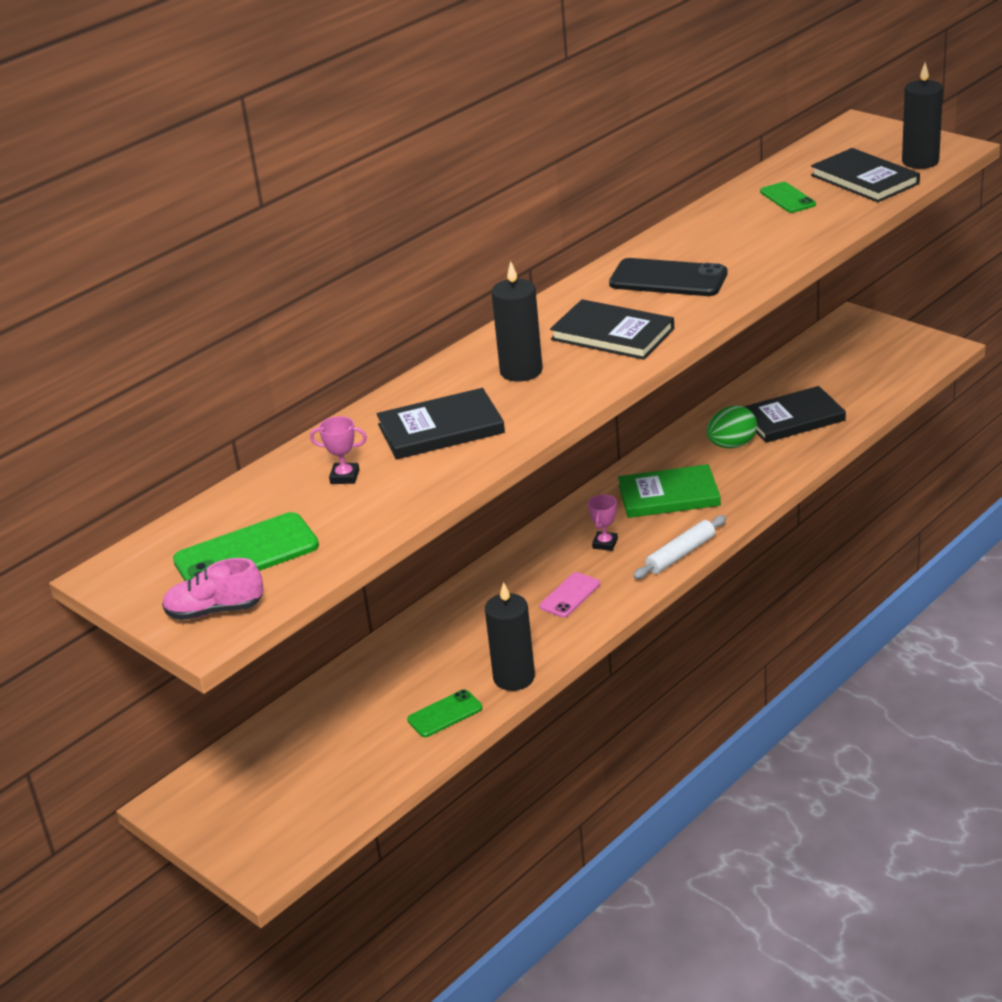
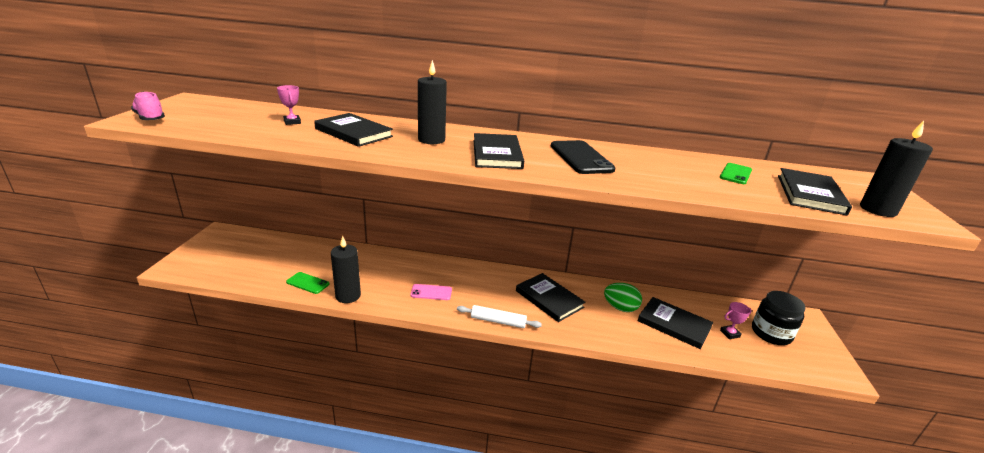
camera: 50 degrees right, 5 degrees down
(246, 553) = (209, 116): green phone -> none
(605, 543) = (486, 290): pink trophy -> pink trophy (730, 334)
(668, 495) = (549, 299): green book -> black book
(858, 358) = (771, 333): none -> black jar

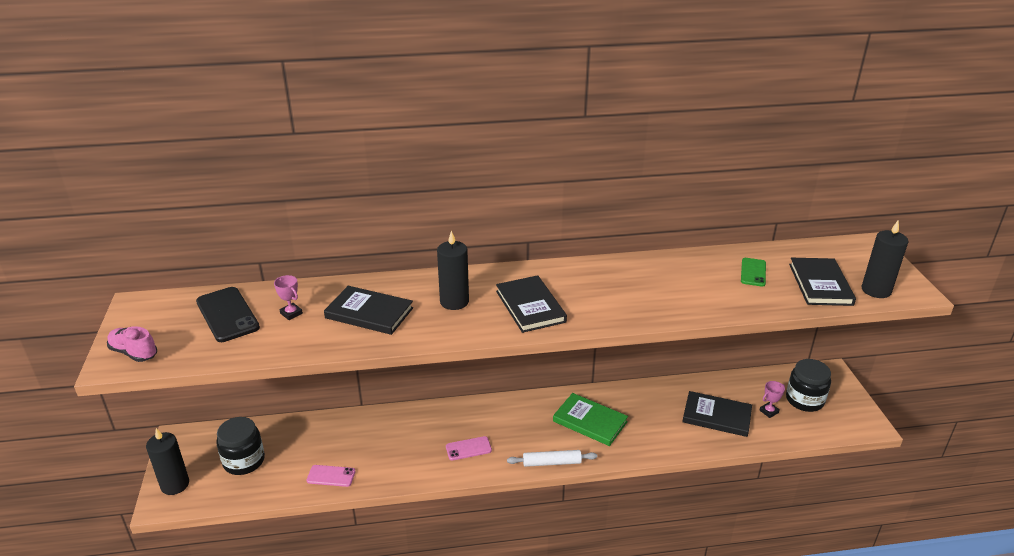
camera: 15 degrees left, 5 degrees up
(252, 257) = (244, 461): none -> black jar
(307, 283) = (331, 476): green phone -> pink phone
(348, 296) = (384, 478): black candle -> black candle (175, 485)
(549, 299) = (590, 421): black book -> green book
(580, 158) = (609, 288): black phone -> black phone (227, 315)
(620, 308) = (661, 411): green egg -> none

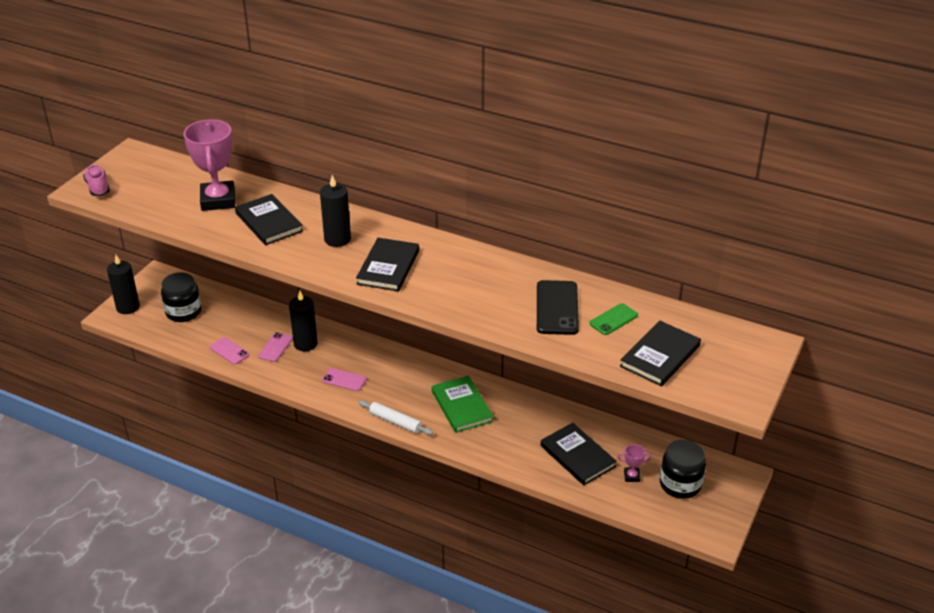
camera: 35 degrees right, 5 degrees up
(227, 315) = (178, 184): black phone -> black phone (557, 308)
(291, 313) = (218, 200): pink trophy -> pink trophy, size x2.36
(374, 450) = (275, 347): none -> pink phone
(876, 290) = (705, 384): black candle -> black candle (305, 344)

